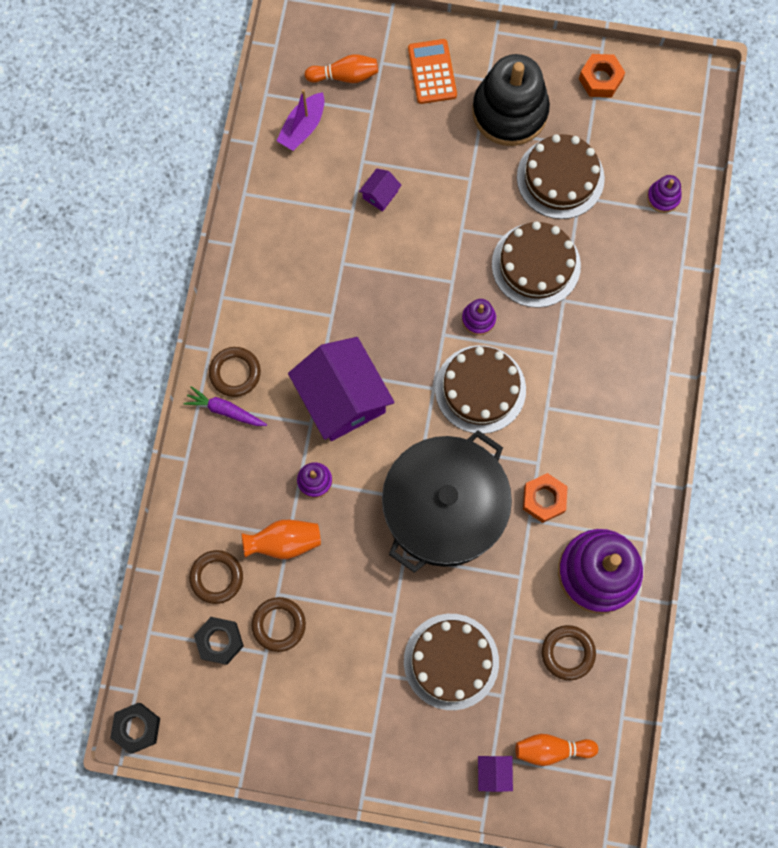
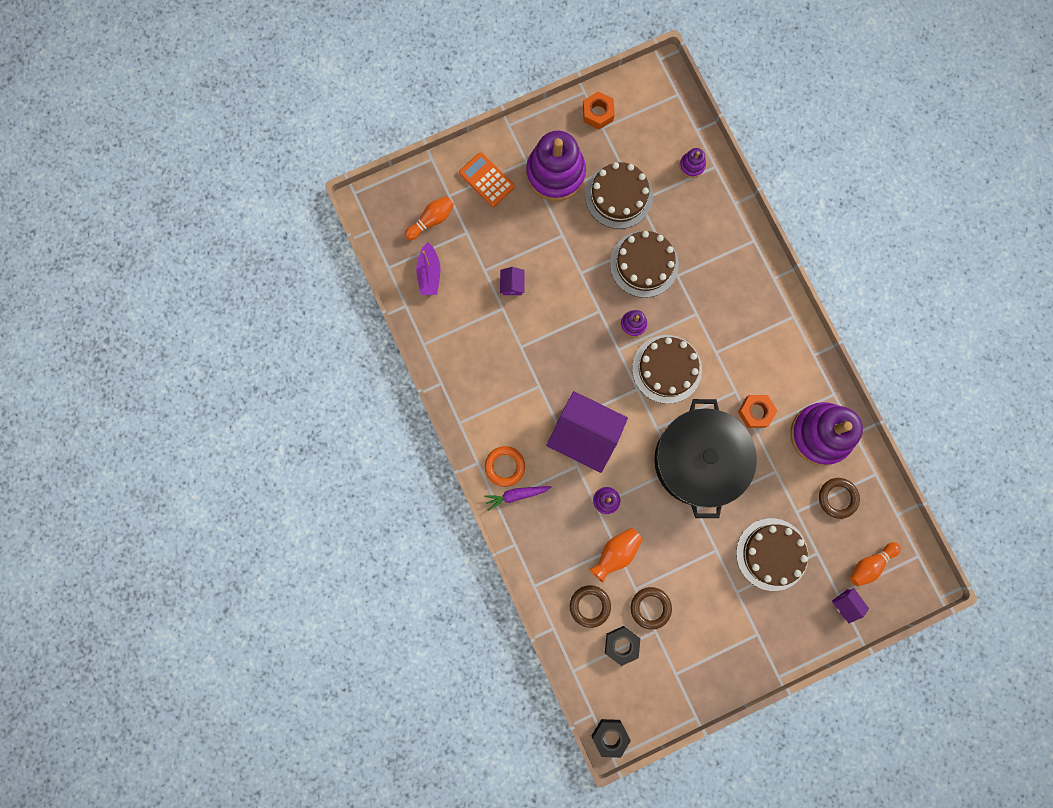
camera: 35 degrees left, 5 degrees up
(235, 373) = (505, 466): brown ring -> orange ring
(509, 111) = (555, 173): black stacking toy -> purple stacking toy

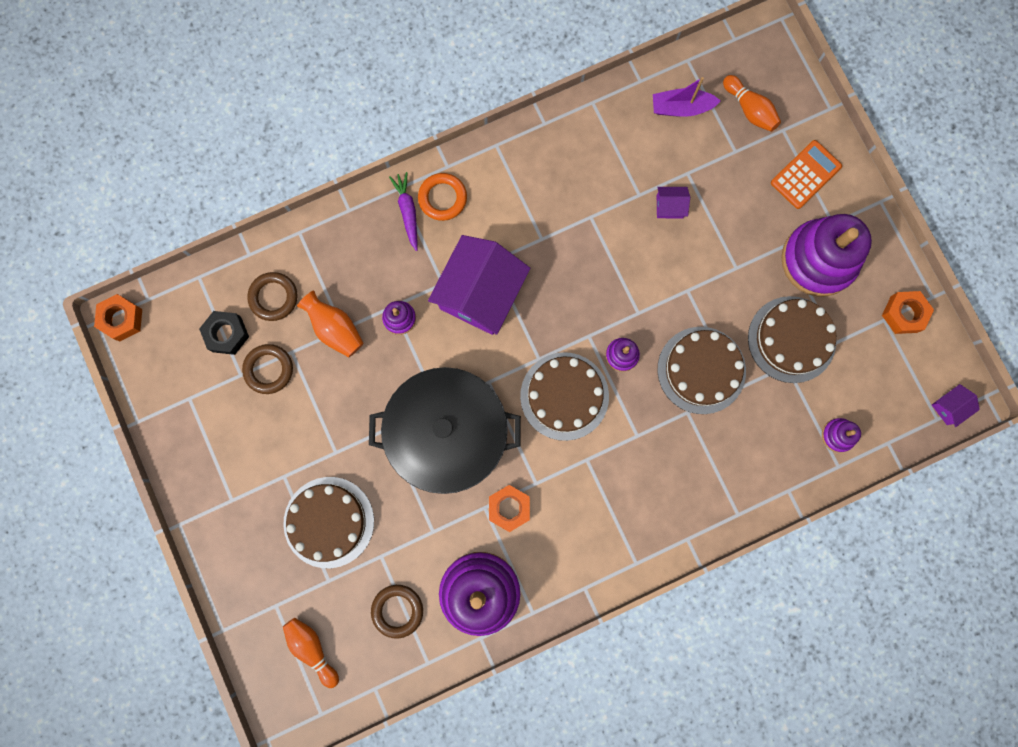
camera: 90 degrees right, 0 degrees up
(610, 736) = (122, 319): black nut -> orange nut
(846, 604) = (264, 614): purple house -> purple house (949, 407)

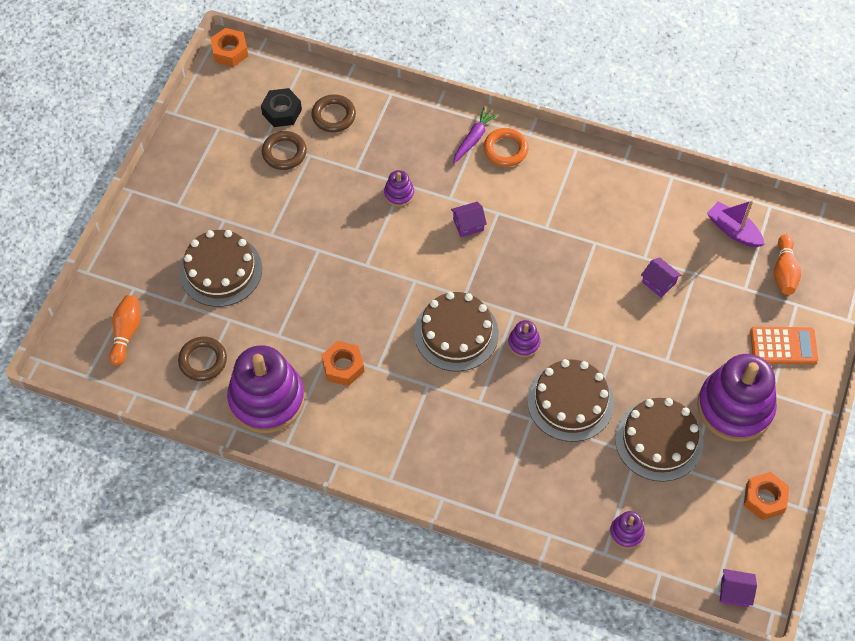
camera: 45 degrees right, 20 degrees down
(335, 329) = (351, 165): orange vase -> none
(447, 433) = (353, 287): black pot -> none
(480, 293) = (468, 224): purple house -> purple house, size x0.41

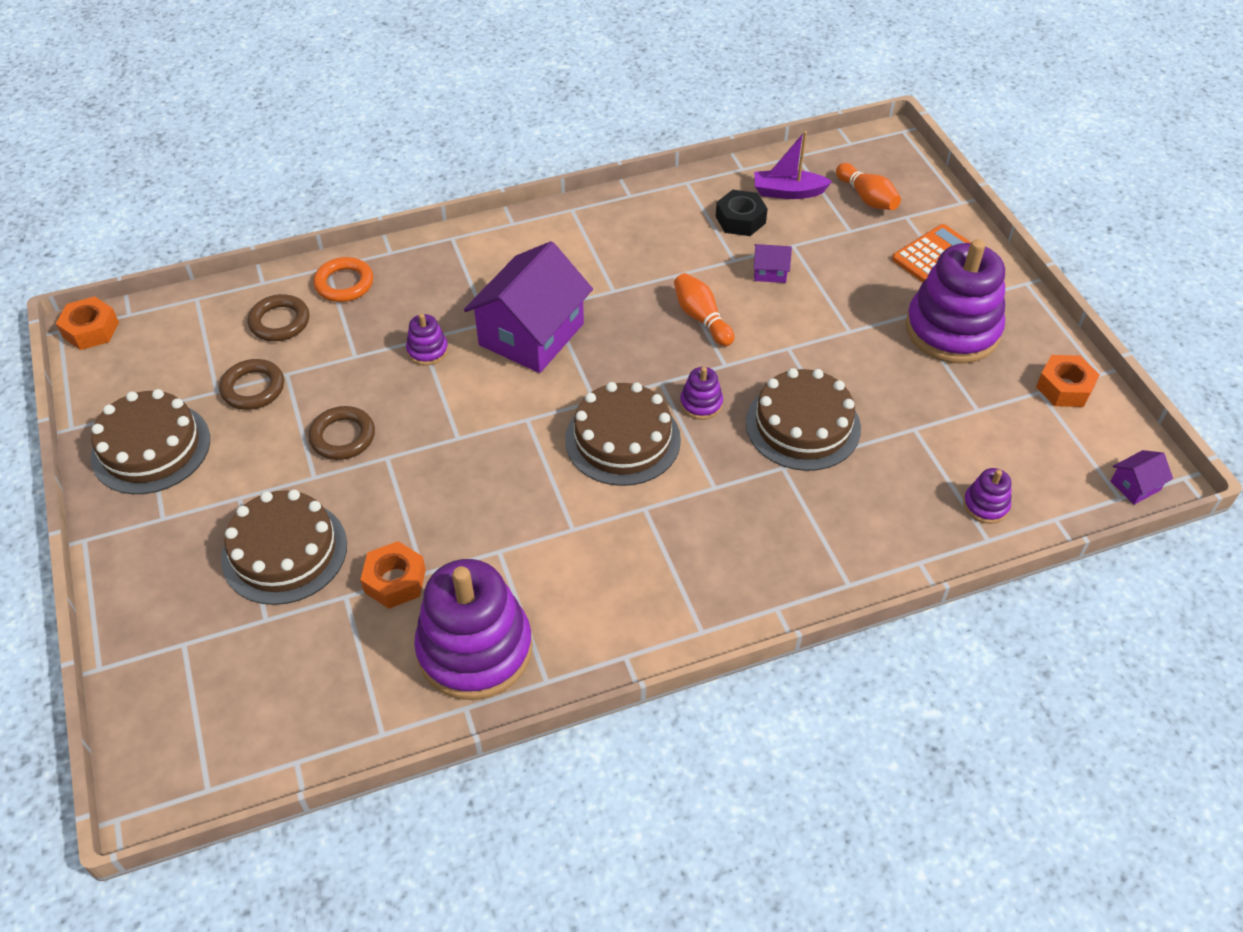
camera: 40 degrees left, 10 degrees down
(126, 333) = (219, 701): orange bowling pin -> orange bowling pin (701, 318)
(203, 361) = (353, 663): brown ring -> brown ring (342, 437)
(282, 112) = (212, 351): black nut -> black nut (740, 220)
(343, 367) = (532, 554): orange nut -> orange nut (395, 581)
(468, 224) = (531, 334): purple house -> purple house, size x2.43
(474, 138) = (458, 257): purple carrot -> none
(505, 149) = (502, 249): orange ring -> orange ring (344, 283)
(659, 440) = (920, 403): brown cake -> brown cake (151, 447)

